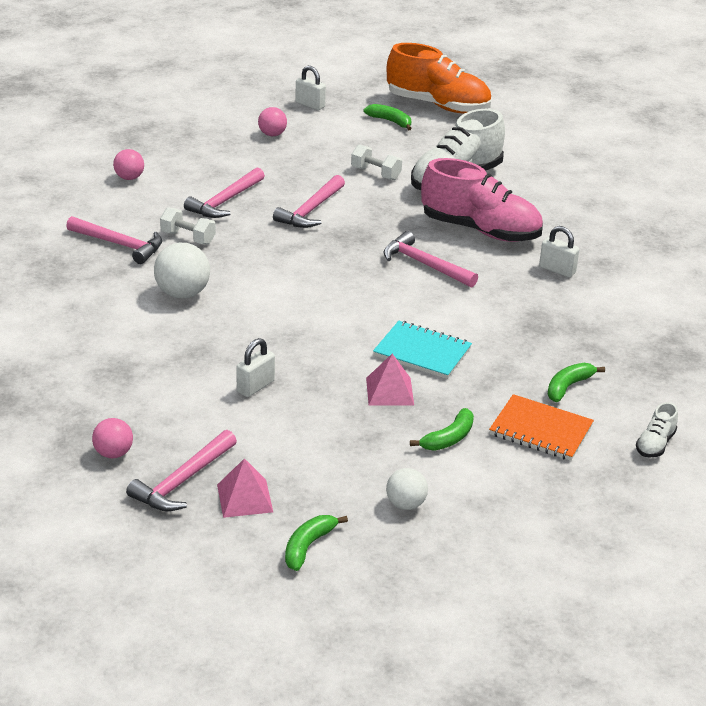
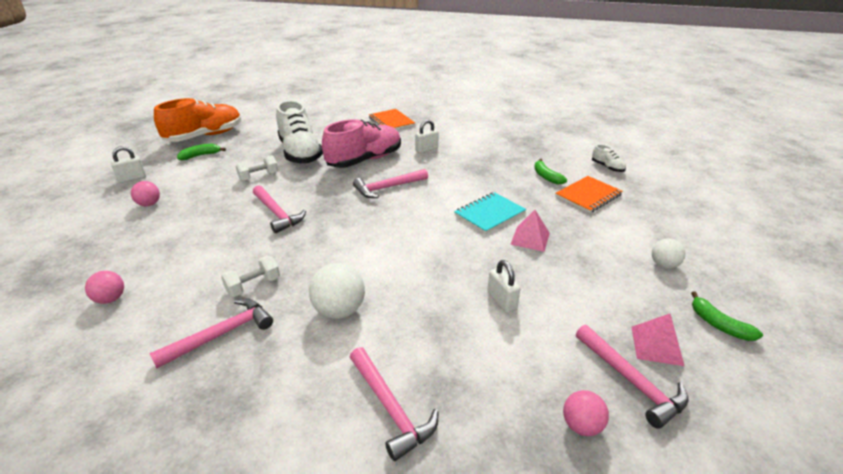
camera: 65 degrees left, 0 degrees up
(225, 201) = (218, 251): pink hammer -> pink hammer (390, 408)
(448, 438) = (590, 229): green banana -> none
(619, 220) = (391, 122): none -> orange notebook

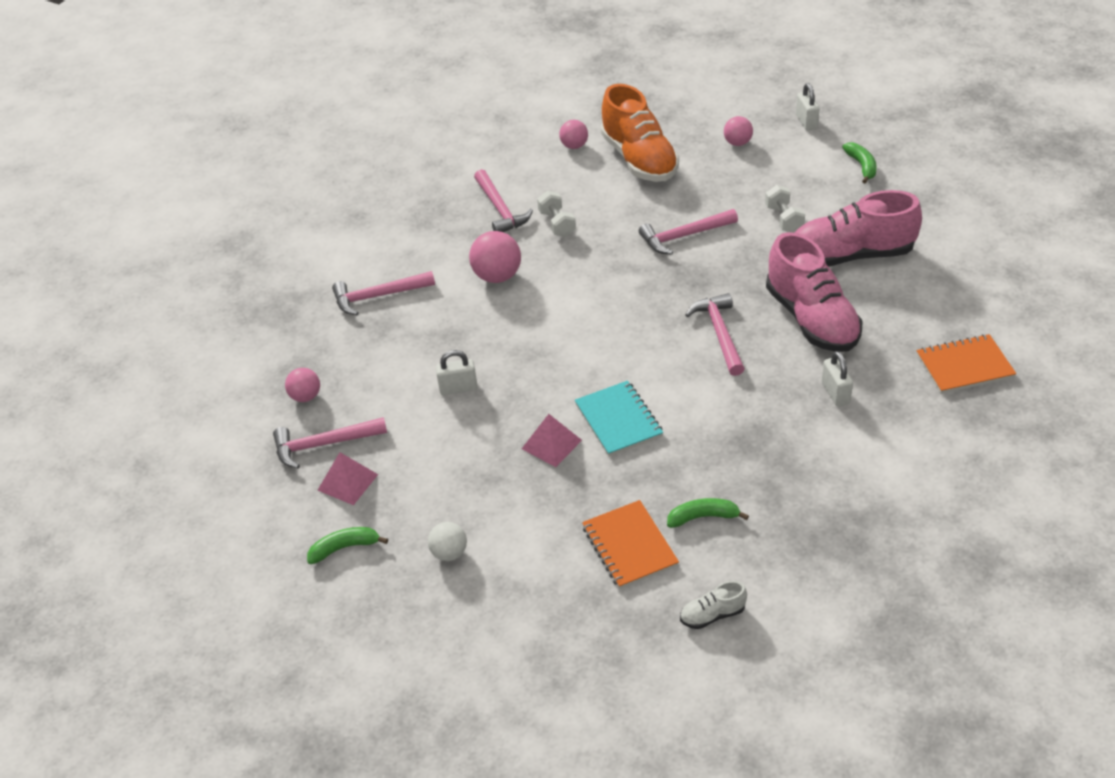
camera: 110 degrees right, 10 degrees up
(205, 136) = (930, 164): orange shoe -> orange shoe (639, 159)
(300, 153) = (850, 255): white shoe -> pink shoe
(339, 310) = (497, 276): white ball -> pink ball

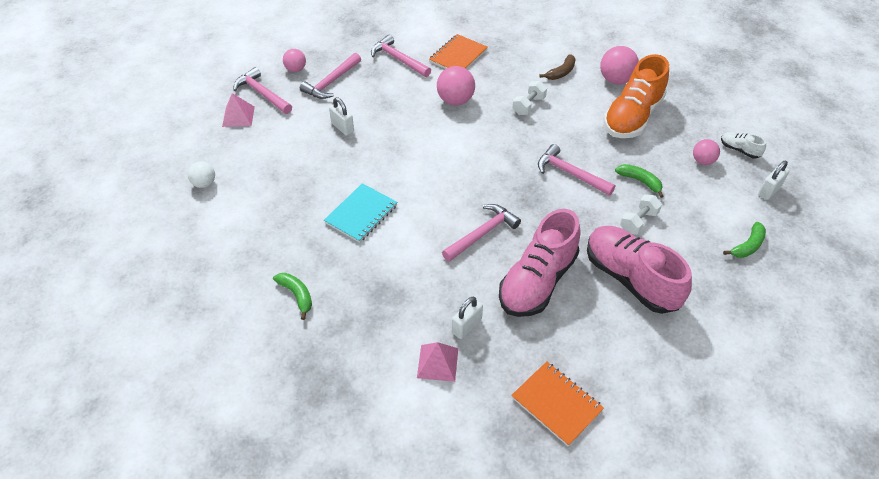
camera: 55 degrees right, 5 degrees up
(344, 548) = (187, 138): green banana -> green banana (640, 181)
(500, 209) = (520, 74): pink hammer -> pink hammer (331, 82)
(526, 178) = (561, 72): none -> brown banana
(551, 444) = (320, 190): pink pyramid -> pink pyramid (437, 362)
(574, 146) = (616, 80): pink ball -> pink ball, size x1.61
(629, 546) = (251, 266): orange notebook -> orange notebook (458, 56)
(712, 615) = (210, 335): white shoe -> white shoe (739, 150)

